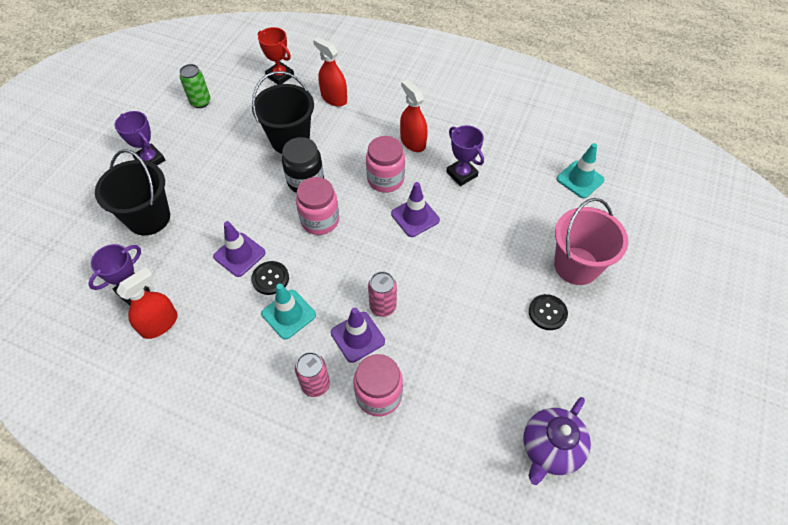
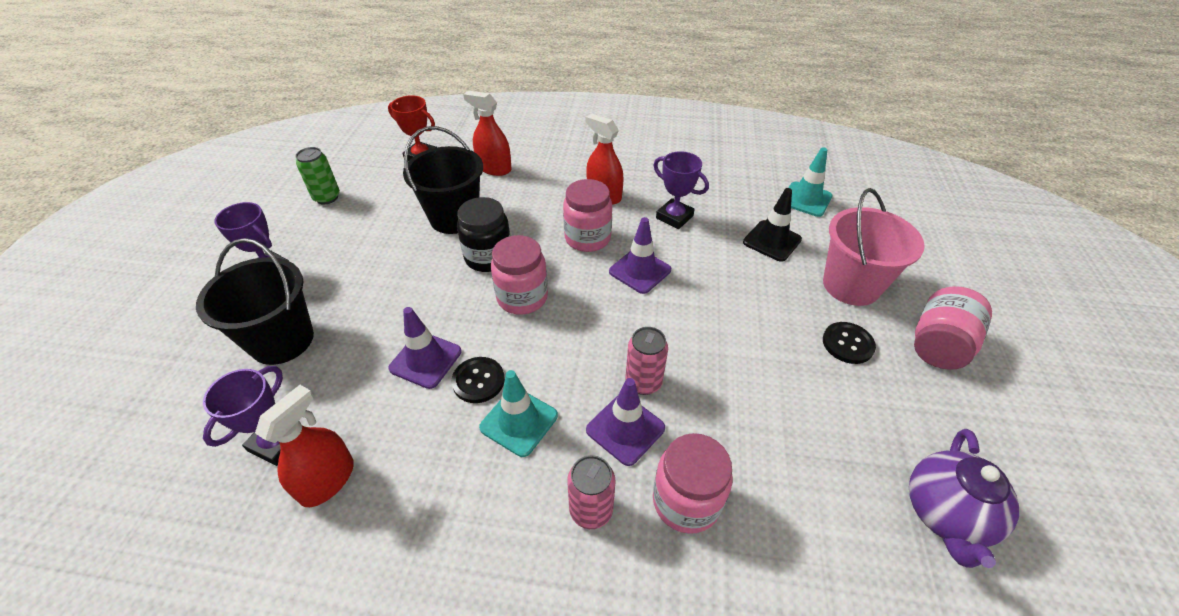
camera: 15 degrees left, 10 degrees down
(531, 212) = (772, 241): none -> black traffic cone
(618, 330) = (938, 345): none -> pink jar

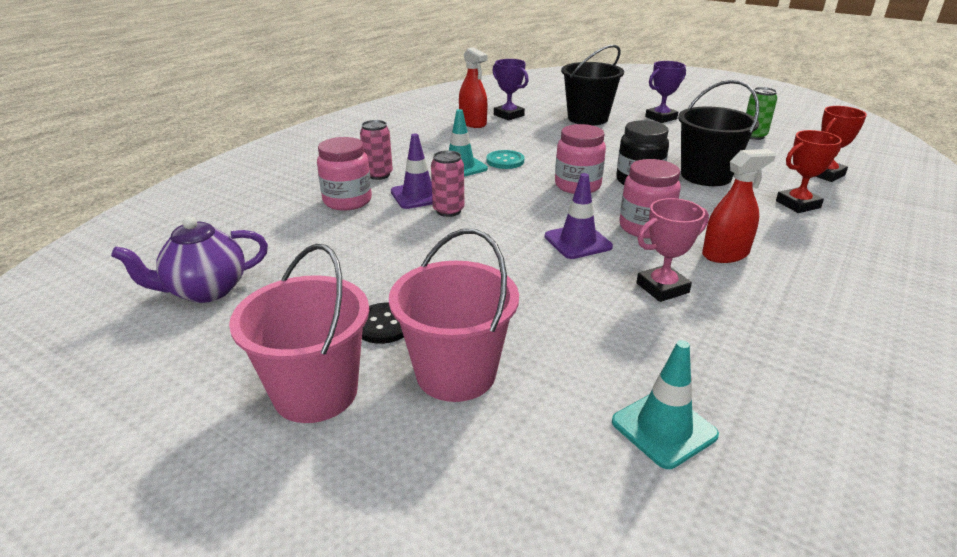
camera: 115 degrees right, 15 degrees down
(425, 360) = (538, 149): purple traffic cone -> none
(478, 381) = (505, 161): black button -> turquoise button
(494, 168) = (797, 204): red spray bottle -> red trophy
(674, 217) = (662, 288): purple trophy -> pink trophy
(772, 241) = (578, 345): black traffic cone -> none
(938, 345) = (315, 392): pink jar -> pink bucket
(945, 514) = (206, 290): purple teapot -> purple teapot turned 75 degrees counterclockwise

